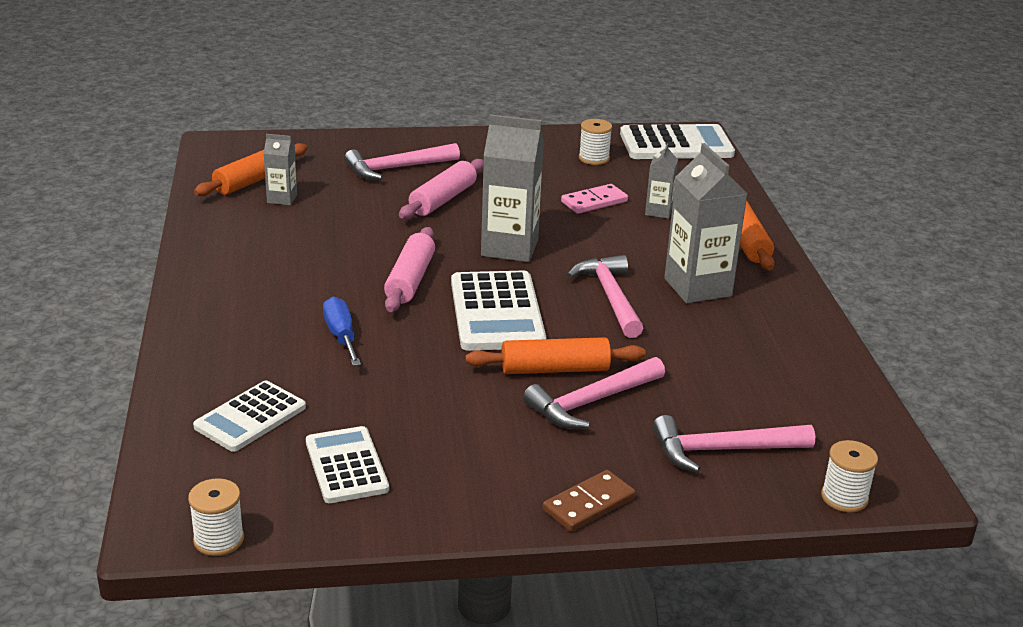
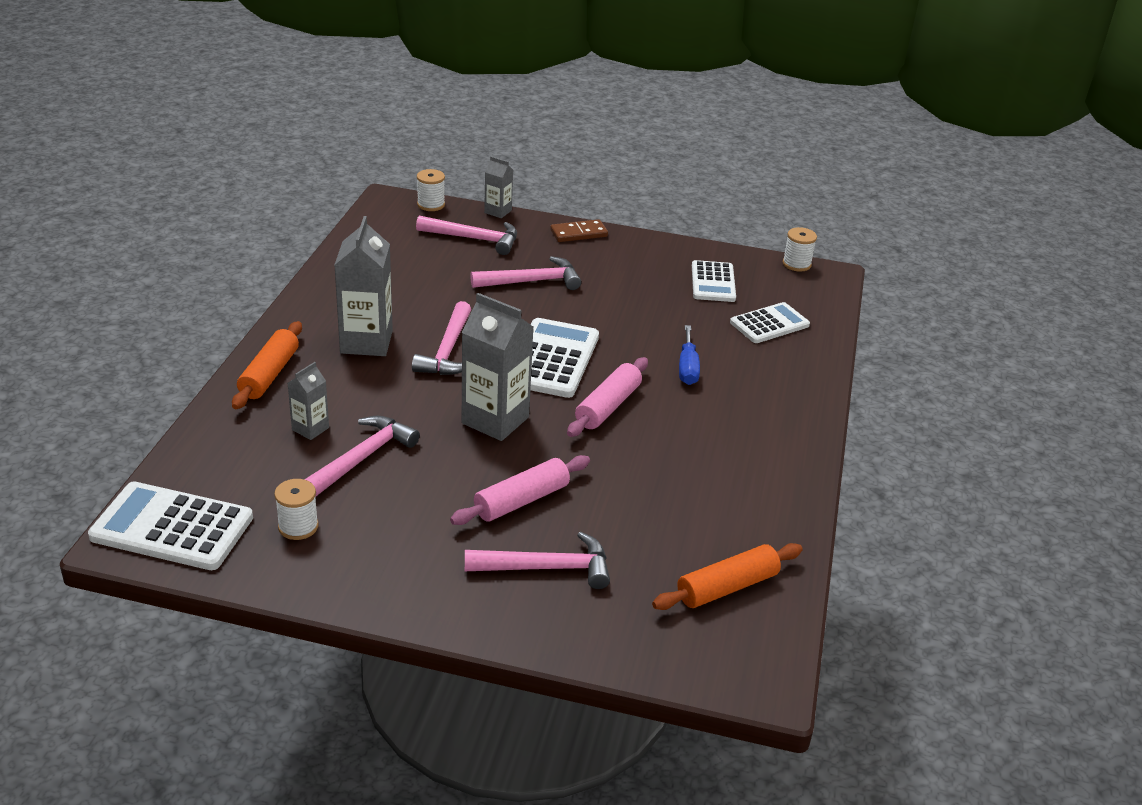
camera: 160 degrees left, 5 degrees up
(282, 199) = (699, 546): grey carton -> grey carton (498, 211)
(554, 369) = (540, 307): orange rolling pin -> none
(594, 202) = (363, 458): pink domino -> pink hammer

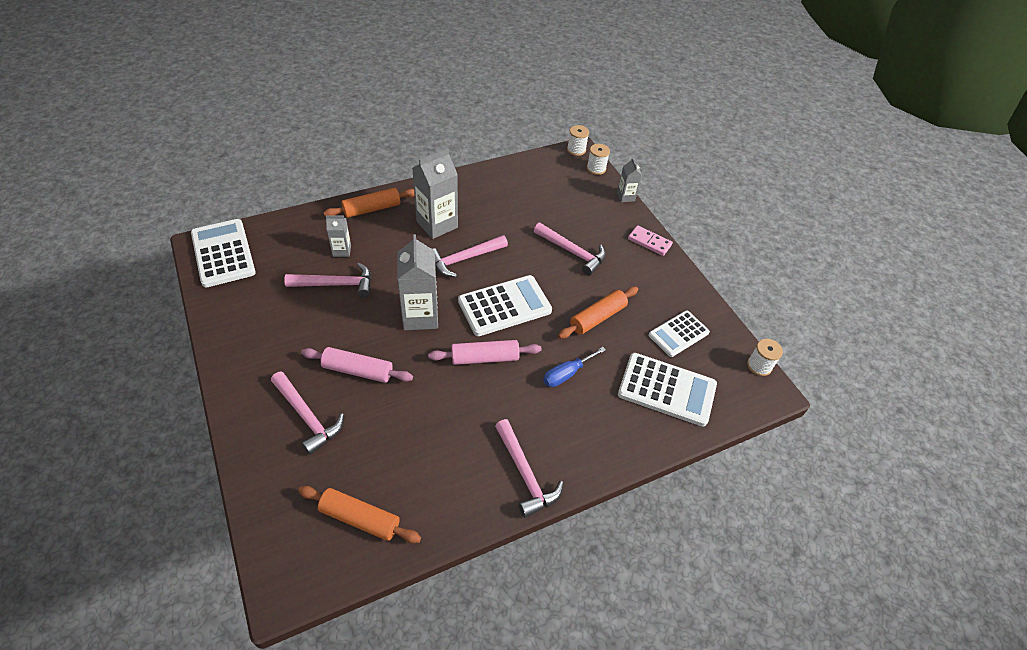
camera: 50 degrees right, 15 degrees up
(298, 527) = (259, 295): white spool -> white spool (576, 150)
(474, 239) = (584, 204): pink hammer -> pink hammer (525, 474)
(579, 233) = (649, 242): brown domino -> pink domino
(638, 314) = (597, 317): none -> orange rolling pin
(769, 324) = (666, 390): white calculator -> white calculator, size x1.54

